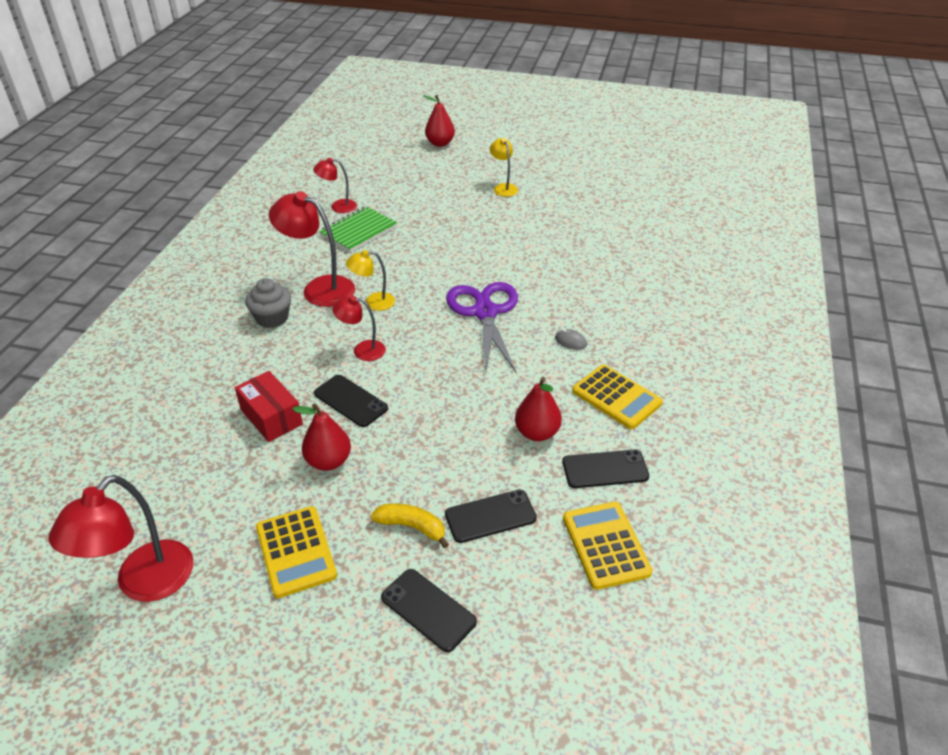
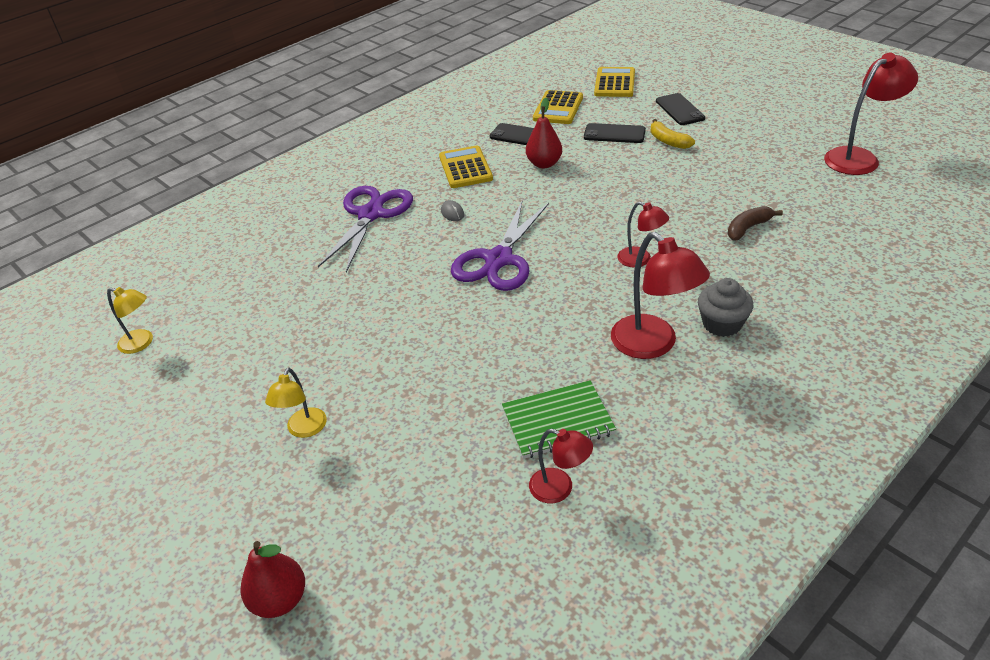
camera: 145 degrees left, 0 degrees up
(271, 417) = (748, 228): red box -> brown banana
(296, 551) = (751, 148): yellow calculator -> yellow calculator (614, 83)
(328, 461) = (710, 187): red pear -> none
(350, 401) = (673, 221): black phone -> none
(373, 302) = (601, 306): yellow lamp -> yellow lamp (142, 343)
(642, 316) = (370, 214): none -> purple scissors

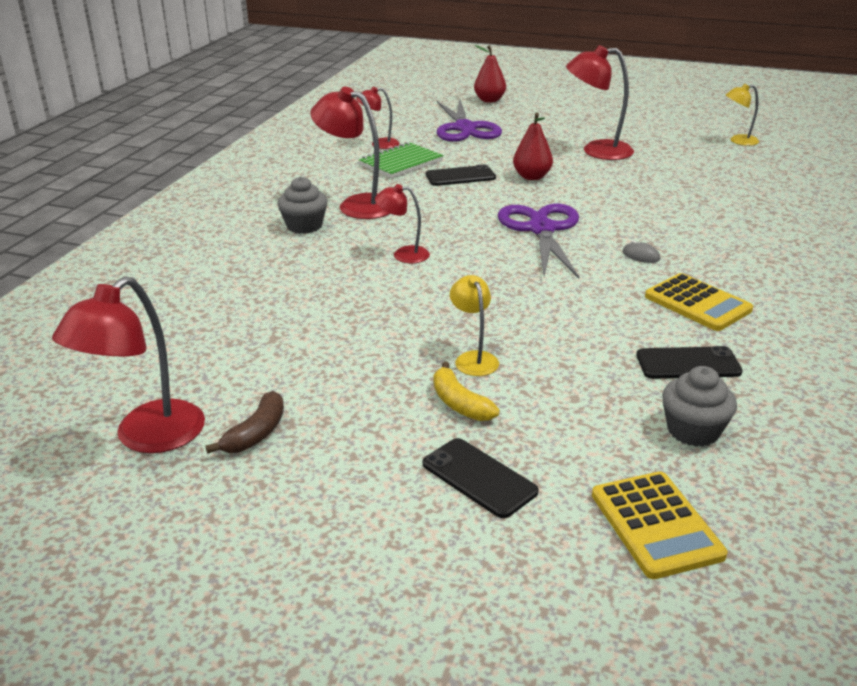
camera: 150 degrees right, 10 degrees down
(304, 430) = (559, 134): yellow lamp -> yellow lamp (473, 358)
(308, 373) = (596, 151): none -> red lamp
(370, 214) = (722, 238): purple scissors -> purple scissors (465, 128)
(544, 164) = (605, 329): red pear -> red pear (532, 177)
(558, 108) = (693, 430): yellow calculator -> grey cupcake
(614, 134) = (552, 398): black phone -> black phone (460, 176)
(668, 141) = (459, 403): yellow banana -> yellow banana turned 150 degrees counterclockwise
(748, 228) = (300, 304): brown banana -> brown banana (256, 433)

